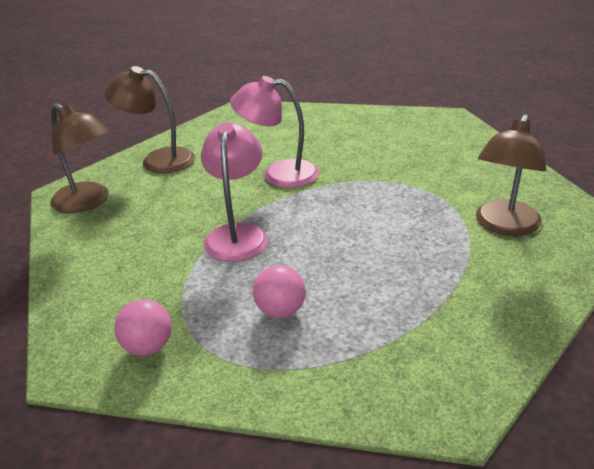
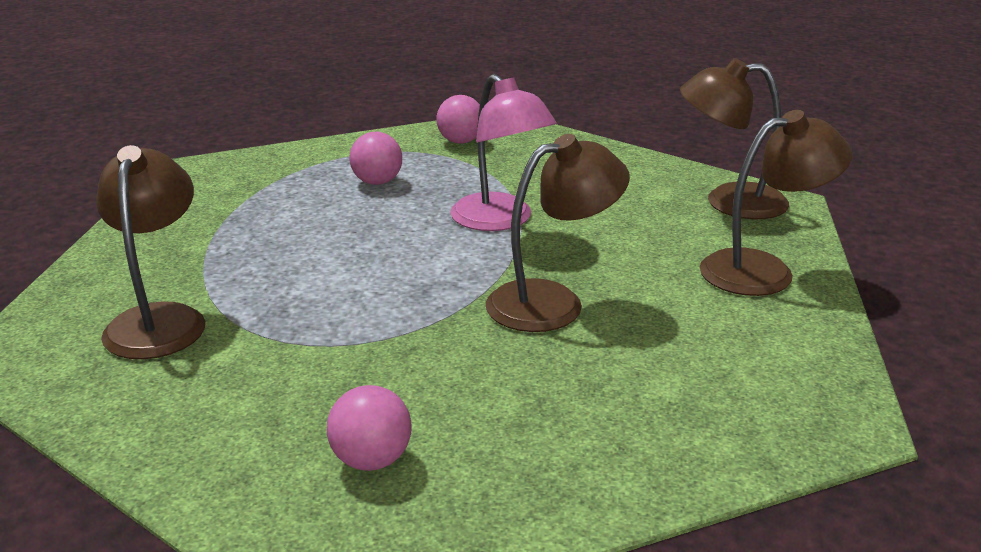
camera: 145 degrees right, 5 degrees down
(278, 174) = (553, 302): pink lamp -> brown lamp
(420, 138) = (371, 460): none -> pink ball

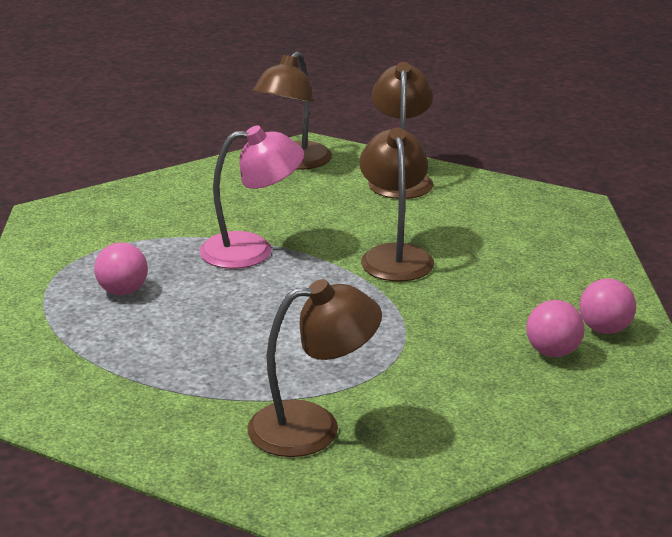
camera: 70 degrees left, 0 degrees up
(159, 320) = (313, 427): brown lamp -> brown lamp turned 150 degrees clockwise
(460, 141) = (70, 238): pink ball -> pink ball (604, 329)

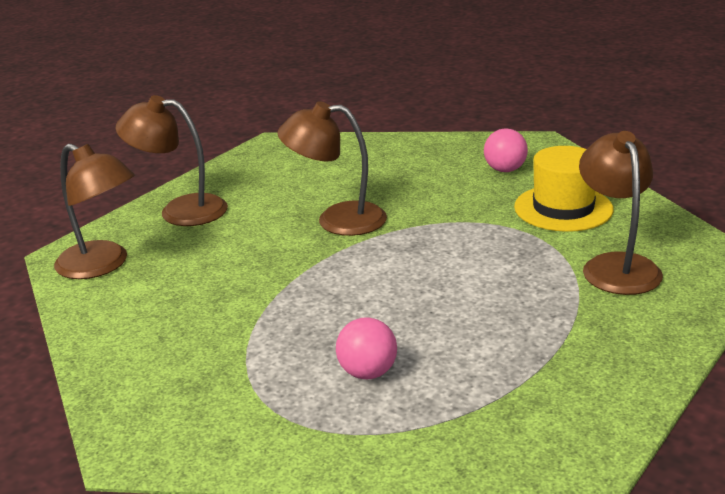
camera: 80 degrees left, 0 degrees up
(252, 250) = (299, 292): pink lamp -> none
(452, 394) = (563, 208): none -> yellow hat
(604, 329) = (474, 151): pink ball -> none

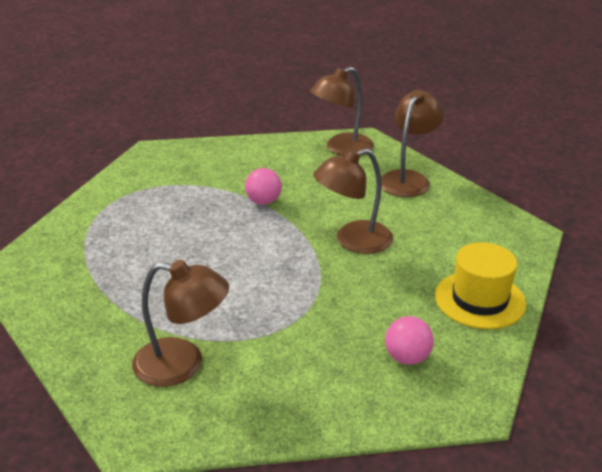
camera: 105 degrees right, 5 degrees up
(337, 220) = (353, 241): brown lamp -> brown lamp turned 135 degrees counterclockwise
(367, 373) = (150, 221): pink ball -> pink ball (263, 202)
(563, 208) = (302, 370): yellow hat -> yellow hat (479, 300)

